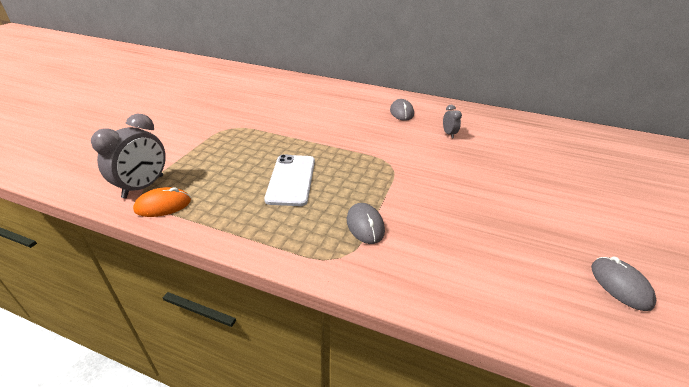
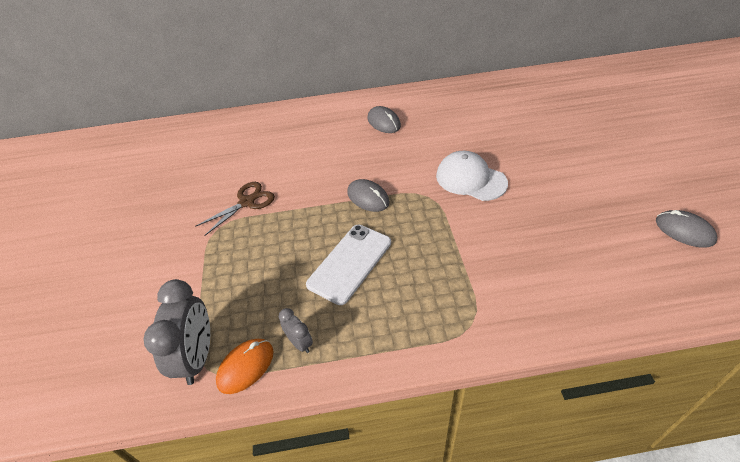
camera: 25 degrees left, 10 degrees up
(262, 122) = (247, 202): none -> brown scissors
(291, 179) = (350, 263): white phone -> white phone turned 60 degrees clockwise
(365, 225) = (463, 279): grey mouse -> grey mouse (368, 197)
(436, 167) = (470, 179): none -> white cap
(449, 134) = (450, 131): grey clock -> grey clock (300, 343)

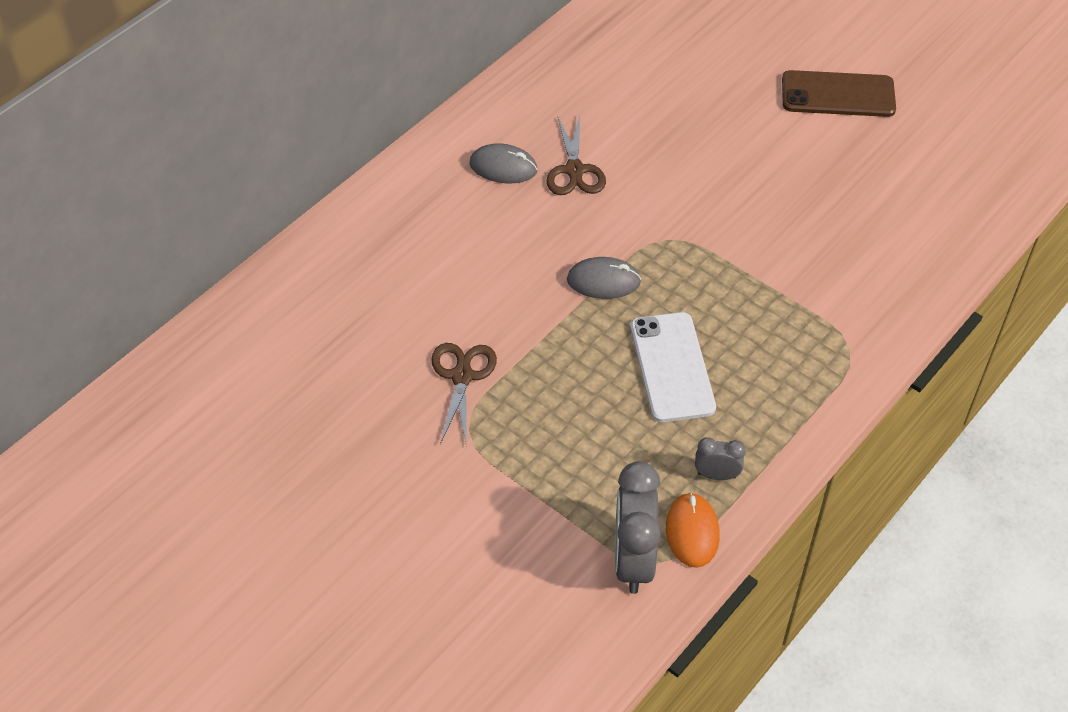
camera: 45 degrees left, 5 degrees up
(197, 357) = (633, 560): grey clock -> grey clock turned 135 degrees counterclockwise
(417, 140) = (574, 170): none -> brown scissors
(470, 179) = (692, 190): white cap -> none
(622, 174) = (838, 95): none -> brown phone
(684, 231) = (943, 134): grey mouse -> none

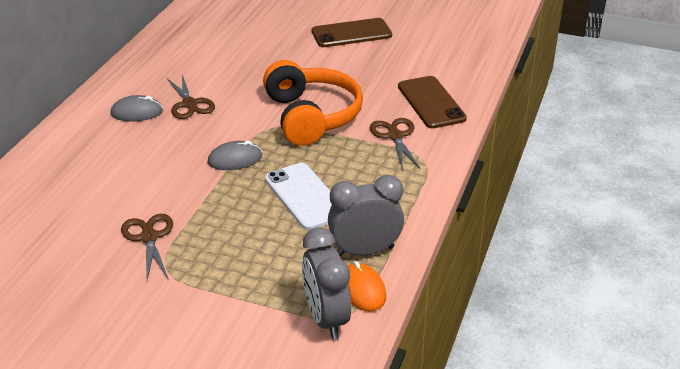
camera: 20 degrees left, 15 degrees down
(716, 475) = (365, 251): grey clock -> grey clock, size x1.99
(727, 234) = (311, 116): none -> orange headphones
(827, 299) = (395, 136): none -> brown scissors
(901, 253) = (431, 102): none -> brown phone

